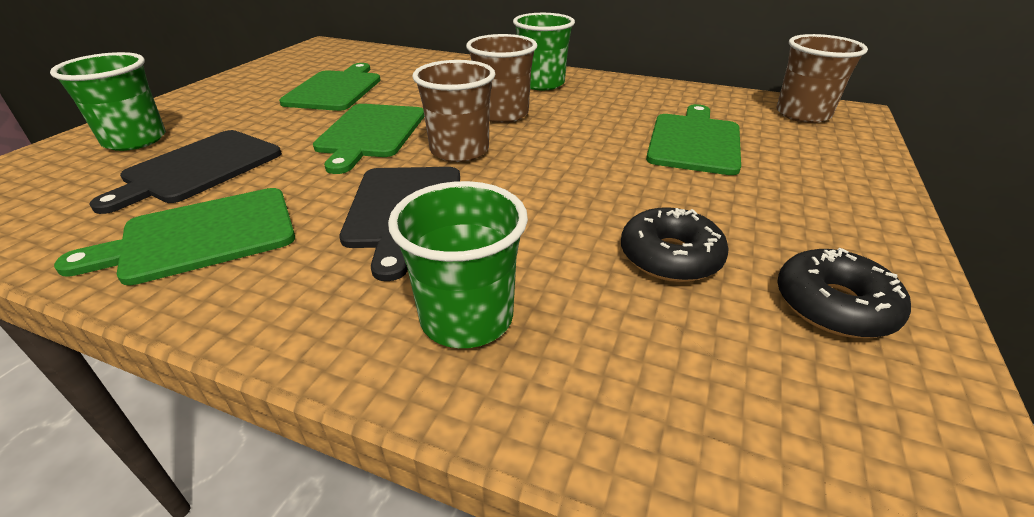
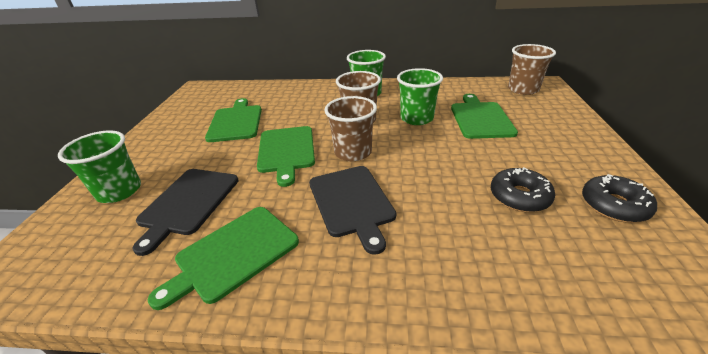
camera: 15 degrees left, 0 degrees up
(466, 318) = (442, 265): green cup -> green cup (416, 118)

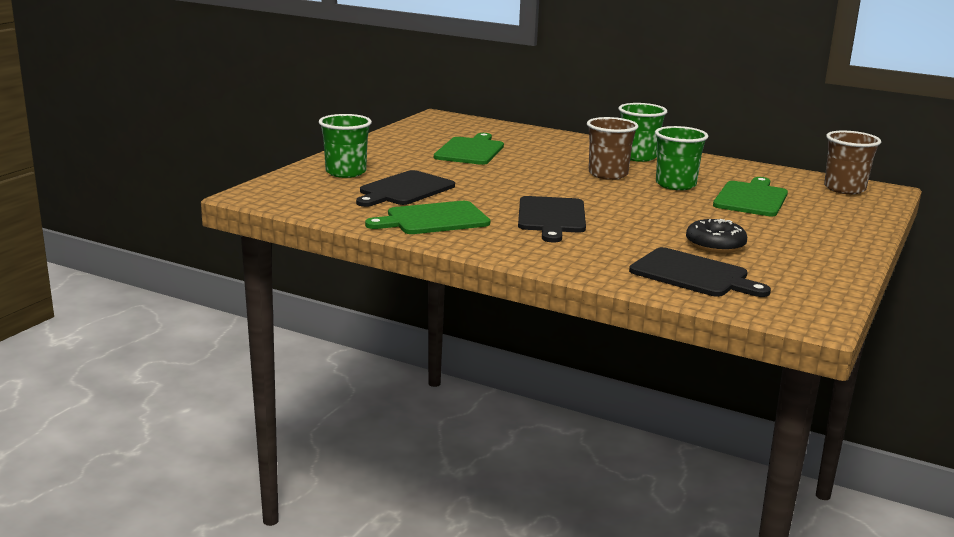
camera: 20 degrees right, 15 degrees down
(286, 151) = (512, 179): green cutting board -> none
(353, 152) = (579, 192): brown cup -> none
(554, 265) = (693, 274): none -> black cutting board
(614, 205) = (800, 266): black donut -> none

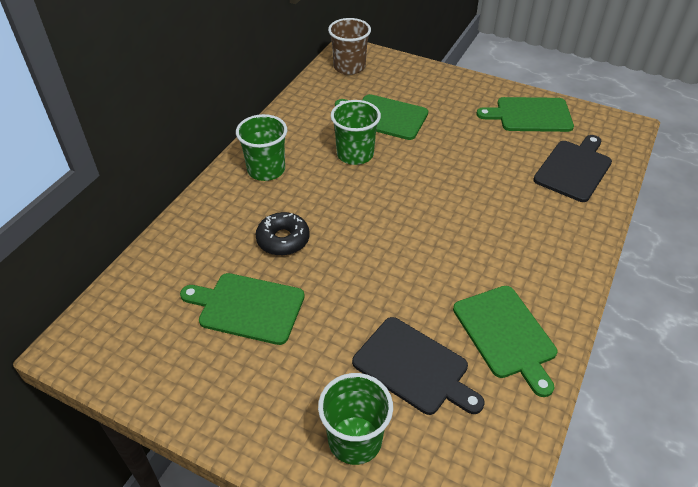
camera: 90 degrees left, 25 degrees up
(551, 217) = (470, 242): black cutting board -> none
(608, 174) = (329, 195): brown cup -> none
(715, 245) = (506, 150): black donut -> black donut (283, 240)
(802, 265) = (530, 115): none -> green cutting board

